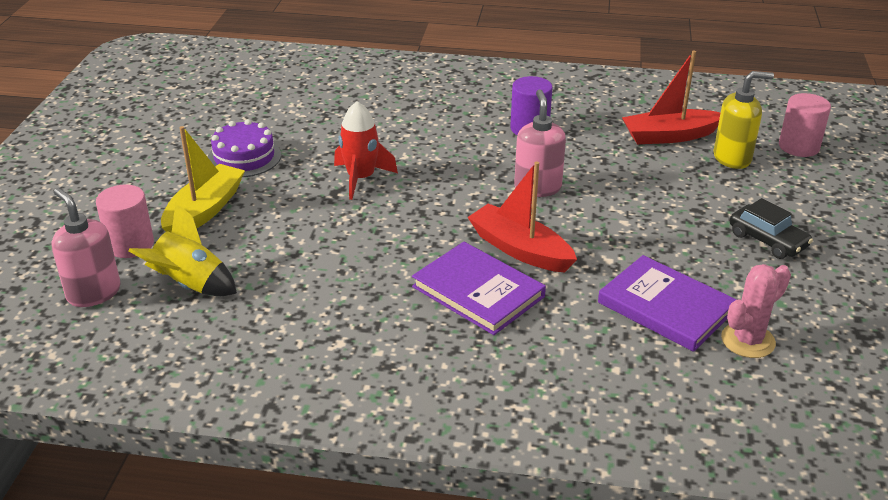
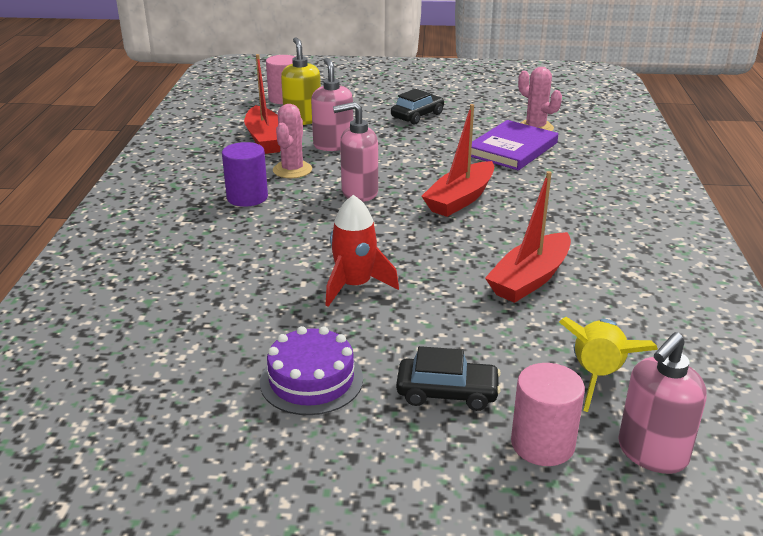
camera: 95 degrees left, 5 degrees down
(204, 210) = (447, 393): yellow boat -> black car
(347, 272) = (530, 279): none -> red boat
(478, 292) = (528, 215): purple book -> none
(591, 151) = (292, 170): none -> pink cactus
(659, 176) = (333, 145): none -> pink soap dispenser

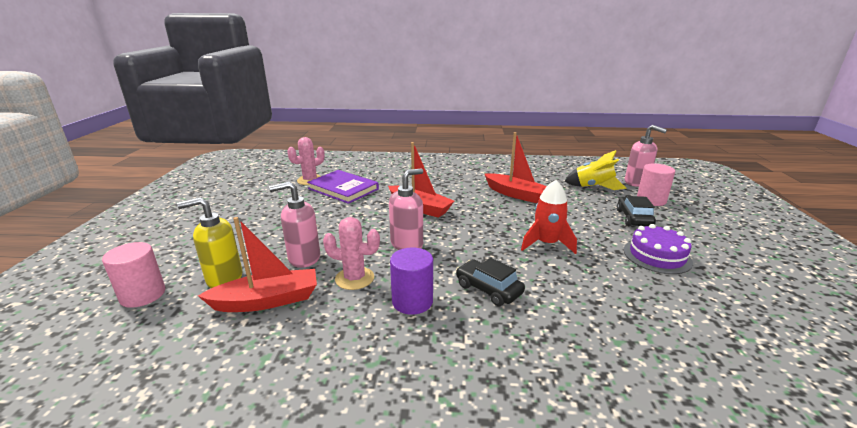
camera: 90 degrees left, 5 degrees down
(359, 193) = (407, 244): pink soap dispenser -> pink soap dispenser turned 120 degrees counterclockwise
(417, 116) = (258, 219): black car -> black car (488, 289)

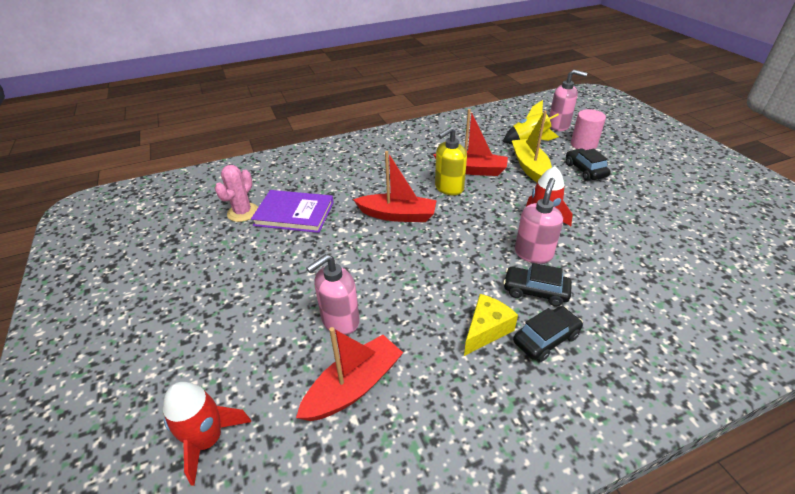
camera: 25 degrees left, 15 degrees up
(143, 295) = (208, 440): pink cylinder -> red rocket
(224, 278) = (280, 380): yellow soap dispenser -> yellow soap dispenser (448, 188)
(354, 278) = (413, 325): pink cactus -> none
(407, 244) = (425, 265): pink soap dispenser -> pink soap dispenser (533, 253)
(412, 301) = (486, 330): purple cylinder -> yellow cheese
(462, 326) = (546, 339): none -> black car
(575, 204) = (530, 167): none -> yellow boat
(657, 256) = (628, 207): purple cake -> none

